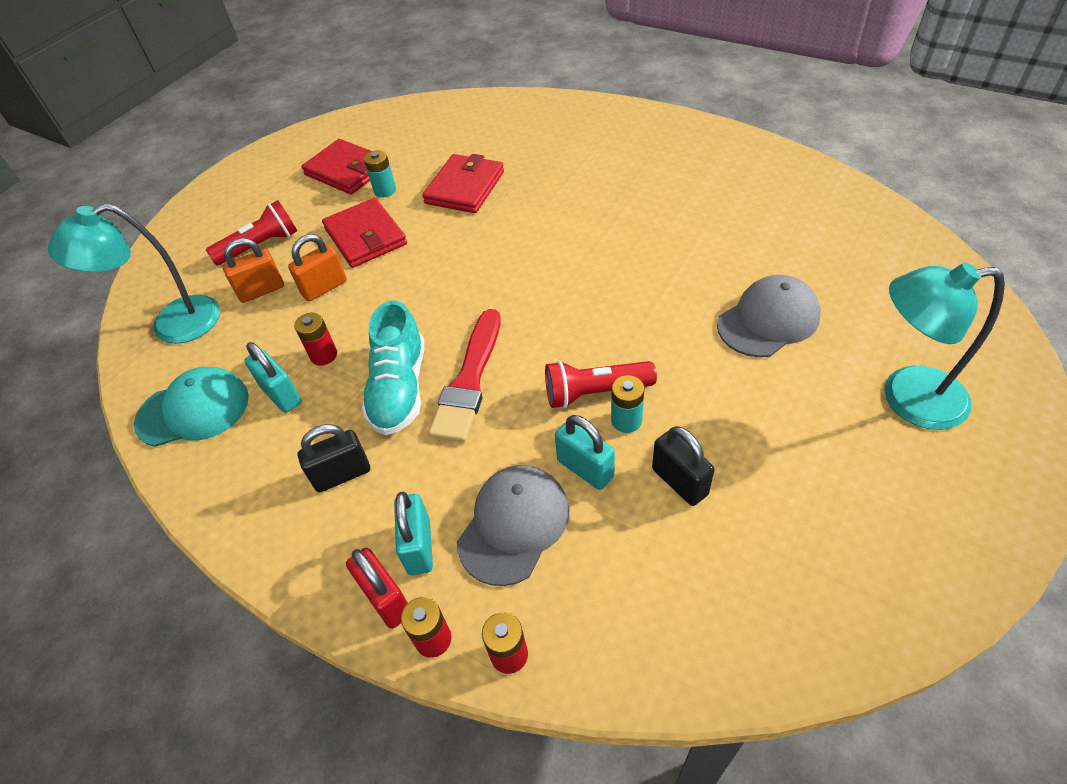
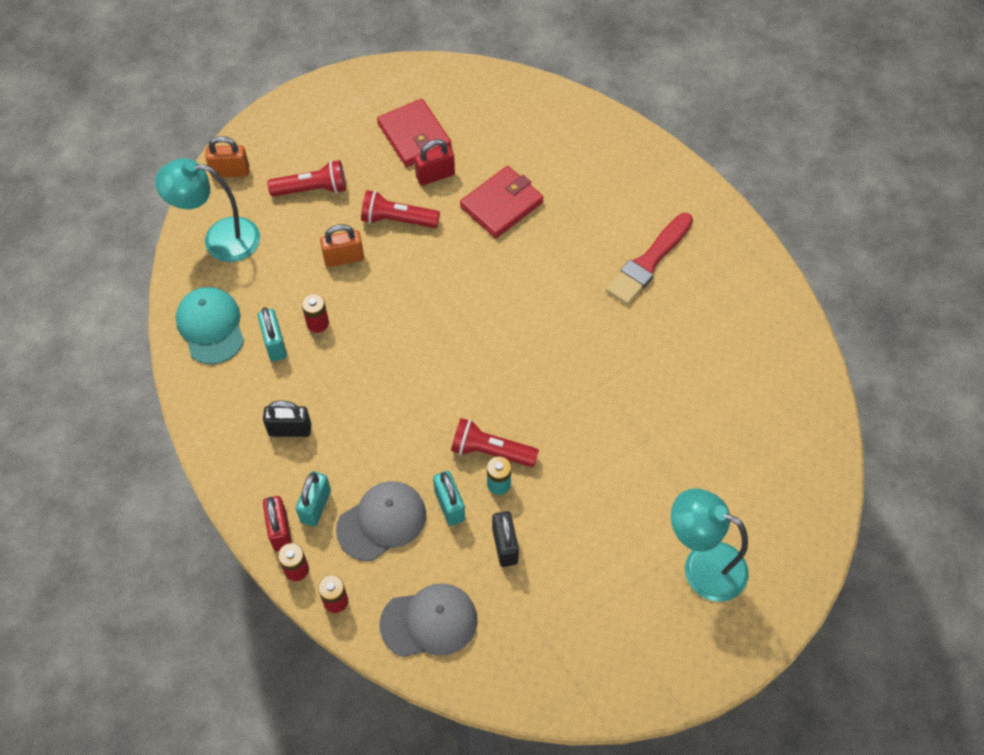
camera: 20 degrees right, 10 degrees up
(193, 410) = (211, 326): turquoise cap -> turquoise cap turned 120 degrees counterclockwise
(261, 290) = (296, 237): orange padlock -> orange padlock (230, 171)
(365, 236) = (397, 220): red wallet -> red flashlight
(385, 190) = (435, 175): turquoise battery -> red padlock
(399, 388) = (358, 379): turquoise shoe -> none
(469, 381) = (409, 397): red brush -> red brush (648, 262)
(768, 320) = (654, 454): grey cap -> grey cap (429, 621)

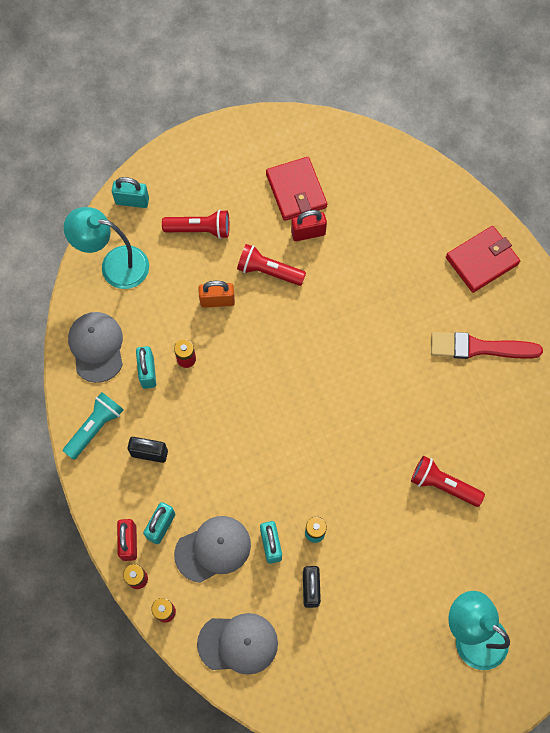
camera: 10 degrees right, 10 degrees up
(211, 326) = (96, 347): turquoise cap -> grey cap
(221, 412) = (95, 427): none -> turquoise flashlight
(230, 171) = (132, 201): orange padlock -> turquoise padlock
(491, 451) = (313, 502): red flashlight -> red flashlight (443, 485)
(501, 205) = (361, 271): red wallet -> red wallet (482, 260)
(648, 262) = (479, 347): red brush -> red brush turned 45 degrees clockwise

